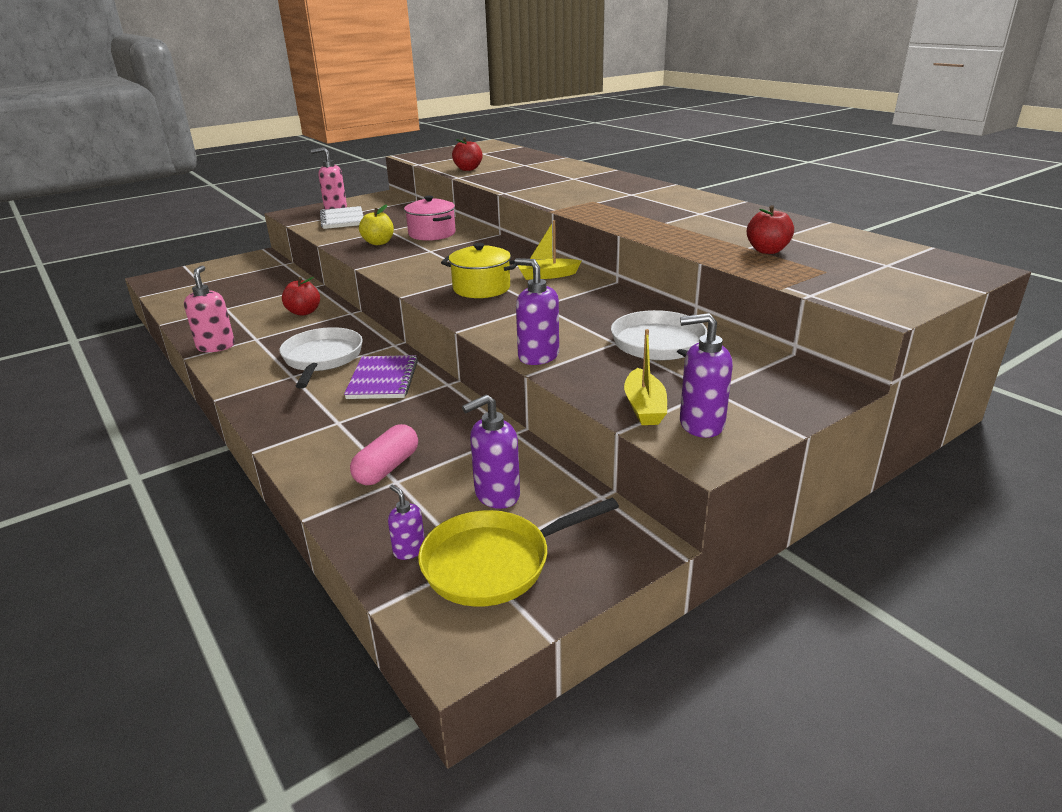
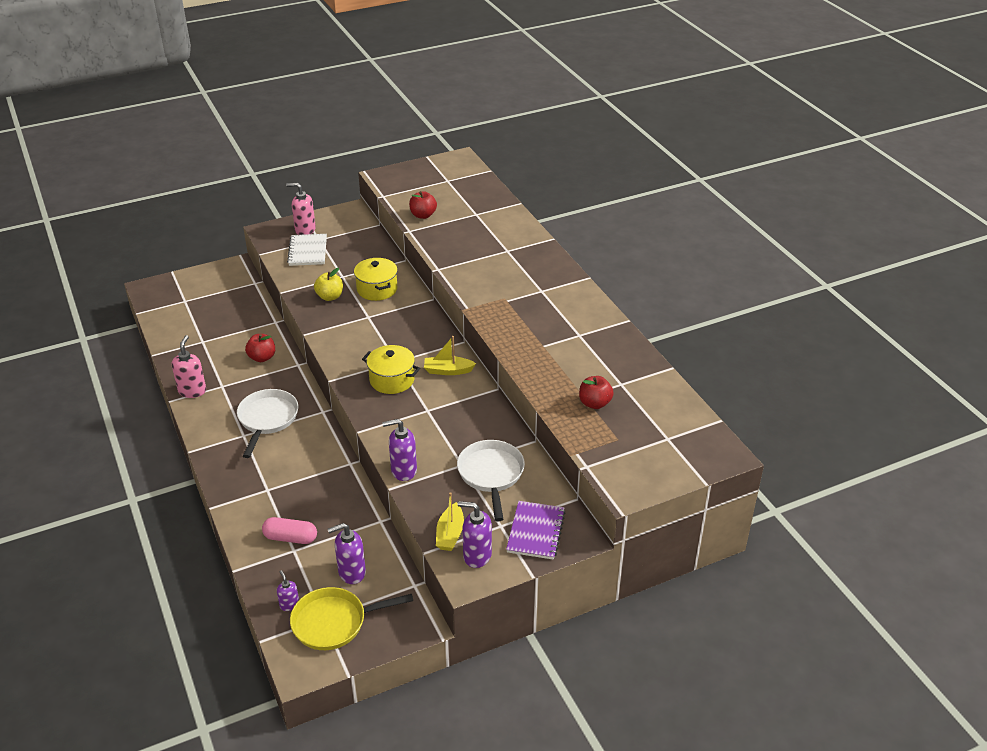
camera: 10 degrees right, 10 degrees up
(382, 379) = (306, 450): purple notebook -> purple notebook (535, 531)
(387, 468) = (290, 538): pink capsule -> pink capsule turned 60 degrees clockwise
(432, 234) = (377, 289): pink pot -> yellow pot
(538, 356) = (403, 470): purple soap dispenser -> purple soap dispenser turned 60 degrees counterclockwise

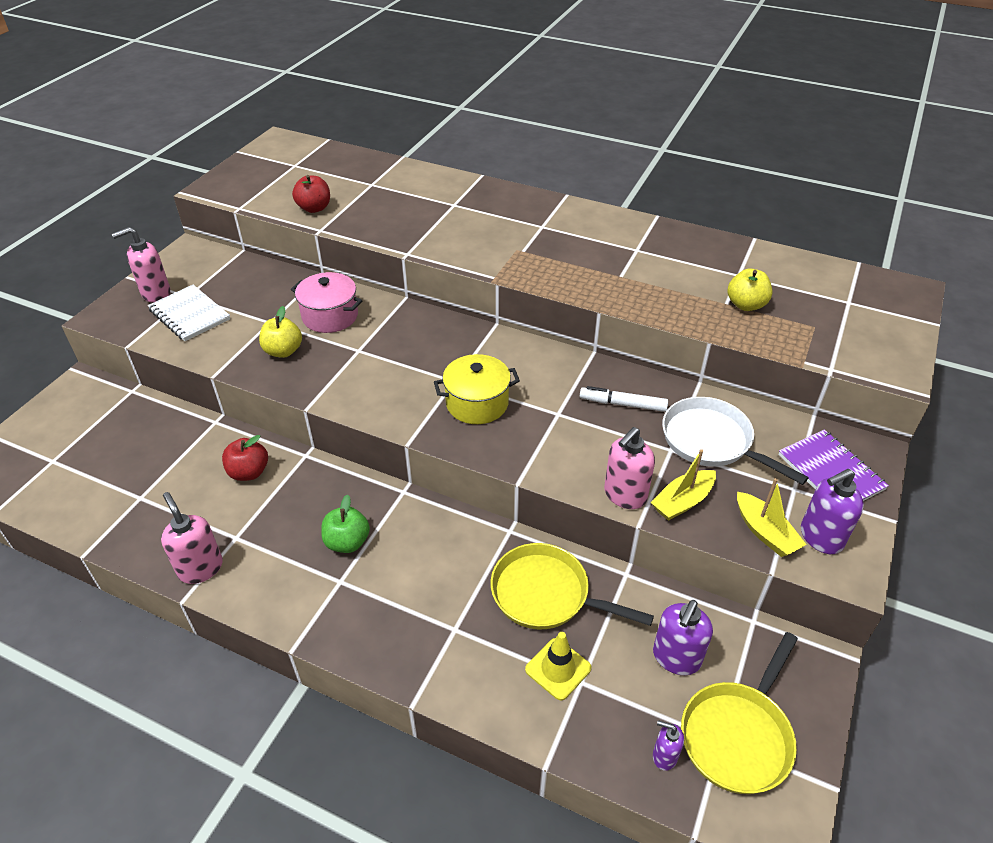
camera: 40 degrees left, 5 degrees up
(267, 419) = (347, 542): white pan -> green apple
(290, 538) = (558, 669): pink capsule -> yellow traffic cone
(328, 503) = (546, 594): none -> yellow pan
(377, 289) = (330, 316): yellow pot -> pink pot
(403, 470) = (624, 495): purple soap dispenser -> pink soap dispenser
(448, 370) = (522, 360): yellow boat -> yellow boat (682, 501)
(470, 426) = (623, 404): none -> white marker
(594, 403) = (746, 305): red apple -> yellow apple

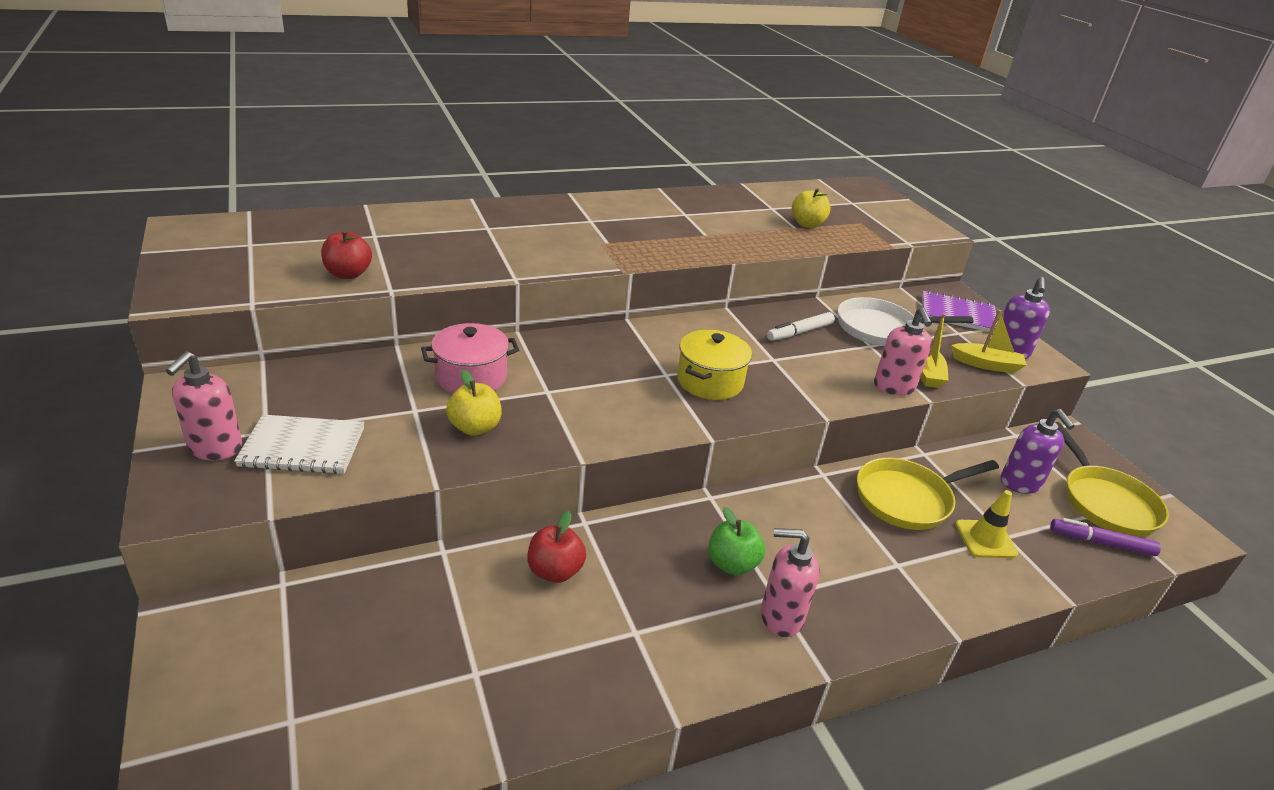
camera: 50 degrees left, 10 degrees down
(200, 568) = (647, 683): pink soap dispenser -> pink soap dispenser (780, 617)
(664, 756) = (1101, 542): purple soap dispenser -> purple marker

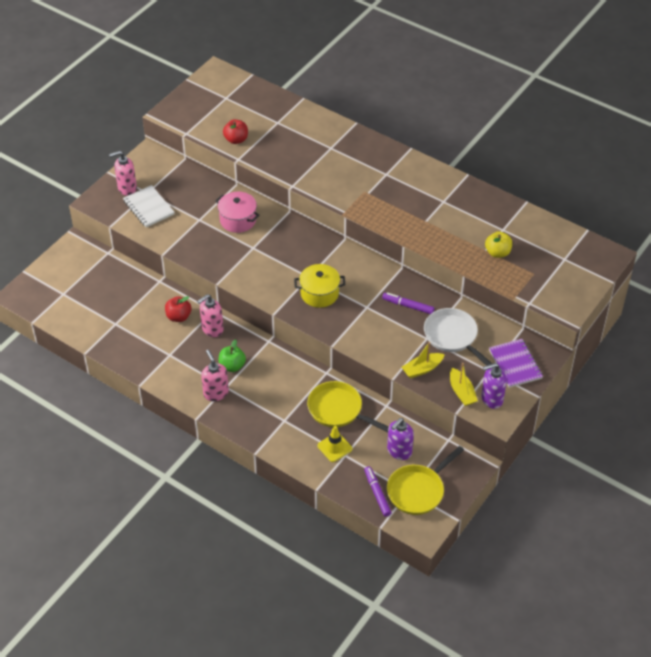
camera: 60 degrees right, 15 degrees up
(475, 427) = (206, 242): yellow apple -> none
(799, 332) = (408, 306): white marker -> purple marker
(894, 387) = (390, 361): pink soap dispenser -> pink soap dispenser (212, 329)

